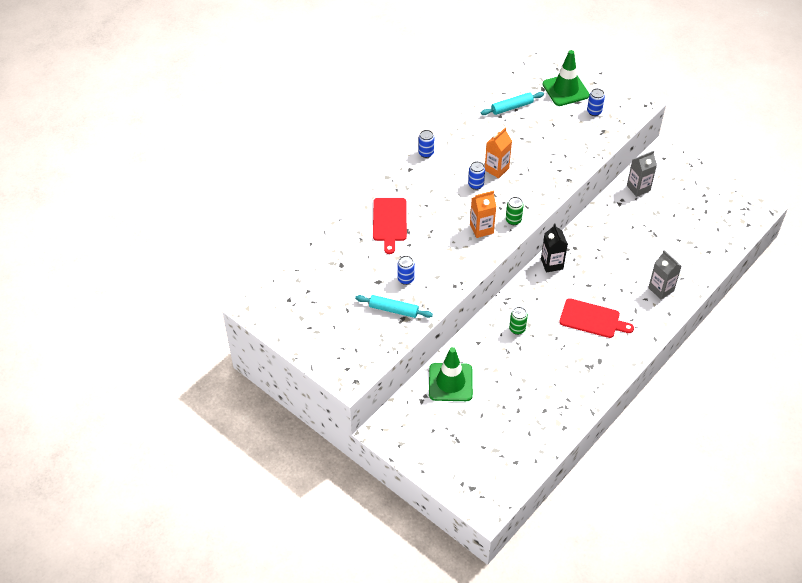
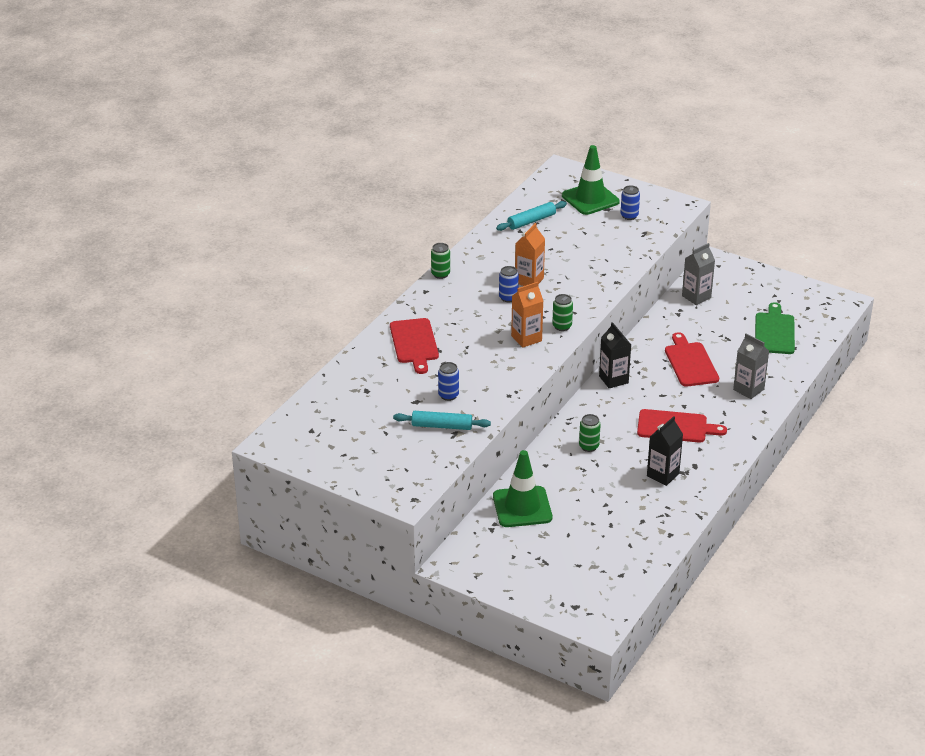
camera: 10 degrees left, 15 degrees down
(426, 153) = (440, 274): blue can -> green can
(571, 366) = (663, 475): none -> black carton
(619, 255) = (690, 363): none -> red cutting board
(696, 233) = (774, 332): none -> green cutting board

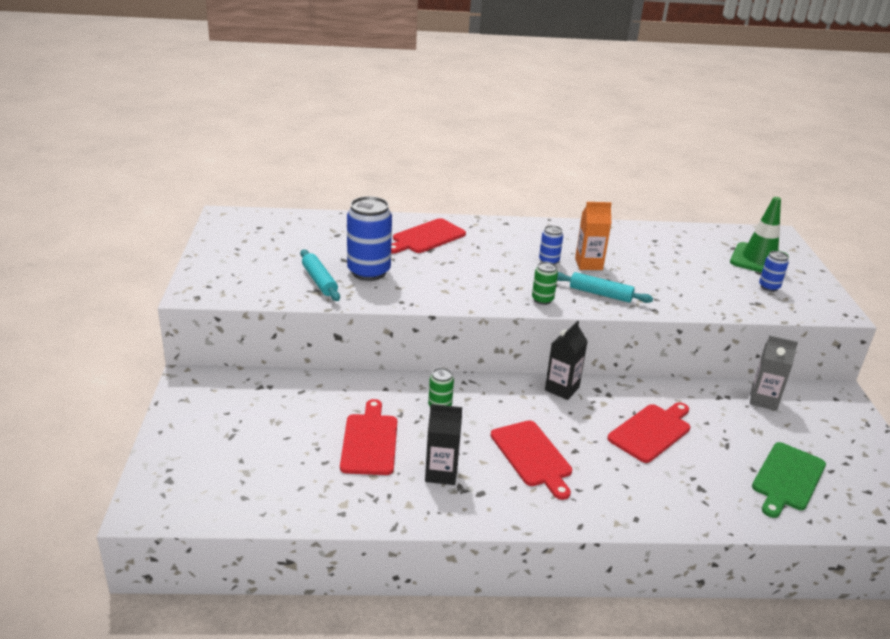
camera: 55 degrees right, 5 degrees down
(440, 274) = (538, 223): green can -> none
(448, 395) = (368, 272): blue can -> blue can, size x1.99
(522, 507) = (307, 395): green traffic cone -> none
(526, 338) = (499, 287): orange carton -> none
(531, 221) = (677, 241): turquoise rolling pin -> turquoise rolling pin (600, 294)
(604, 495) = (370, 441): none -> red cutting board
(748, 389) = (659, 492): grey carton -> none
(774, 332) = (787, 478): green cutting board -> green cutting board turned 150 degrees clockwise

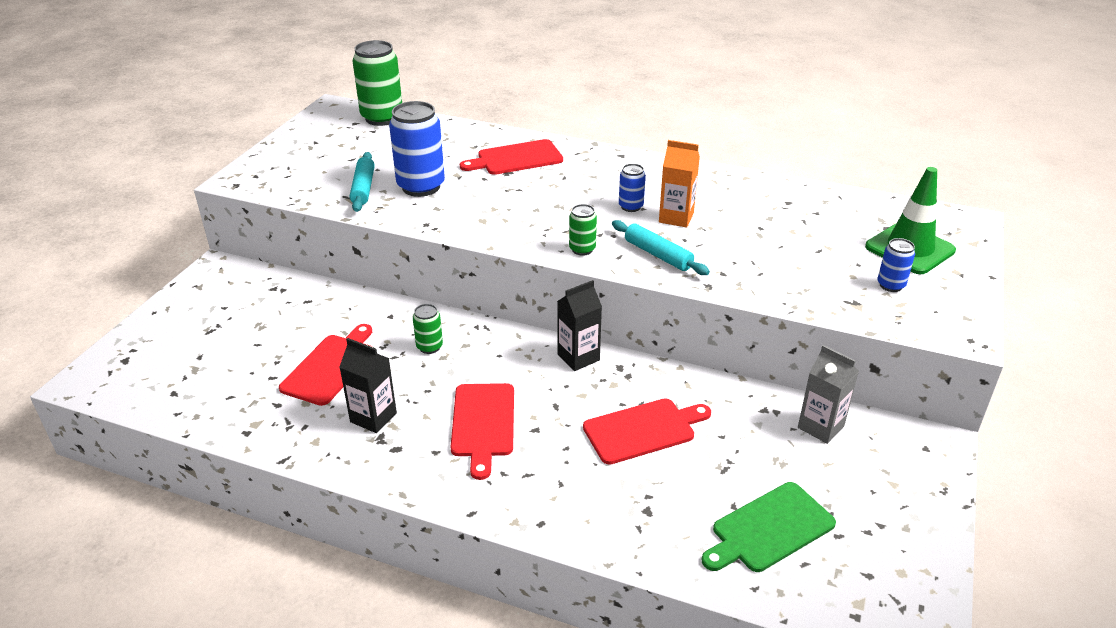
camera: 25 degrees right, 5 degrees up
(280, 219) = (382, 118): none -> green can

